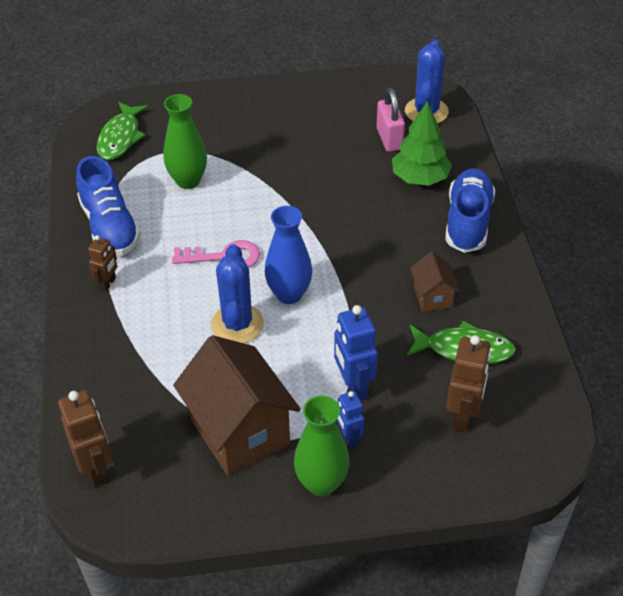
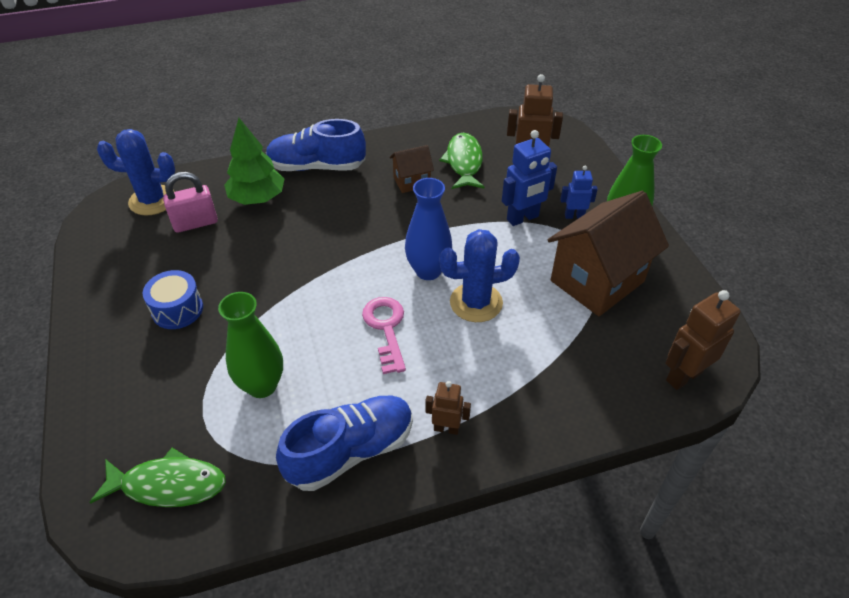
camera: 100 degrees left, 0 degrees up
(282, 134) = (177, 309): none -> blue drum
(349, 438) = (574, 216): blue robot -> blue robot turned 150 degrees counterclockwise

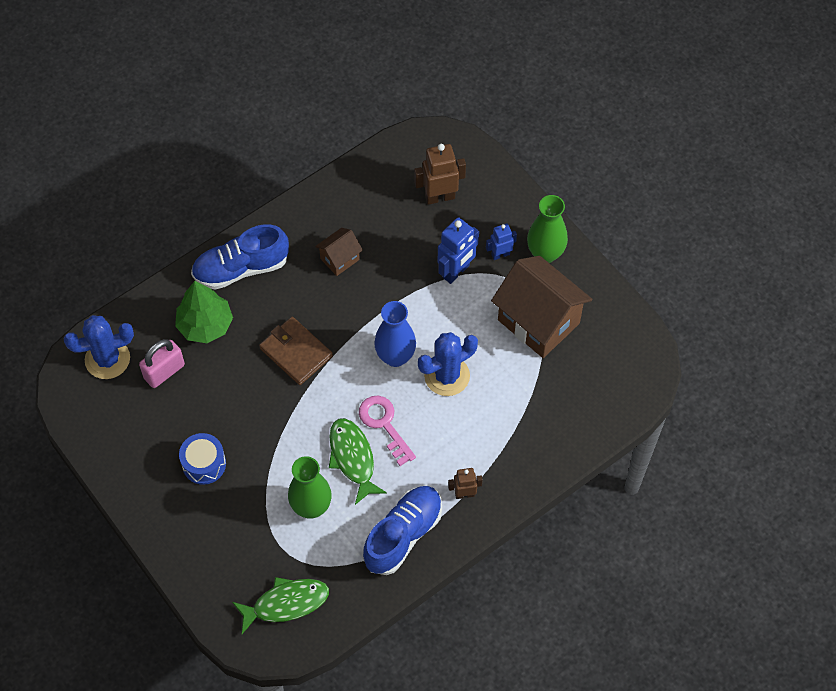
camera: 20 degrees left, 15 degrees up
(329, 241) = (296, 352): none -> brown wallet
(464, 162) = (379, 219): green fish -> green fish (353, 458)
(597, 281) = (538, 321): brown house -> brown house turned 75 degrees counterclockwise
(683, 376) = (624, 392): brown robot -> none

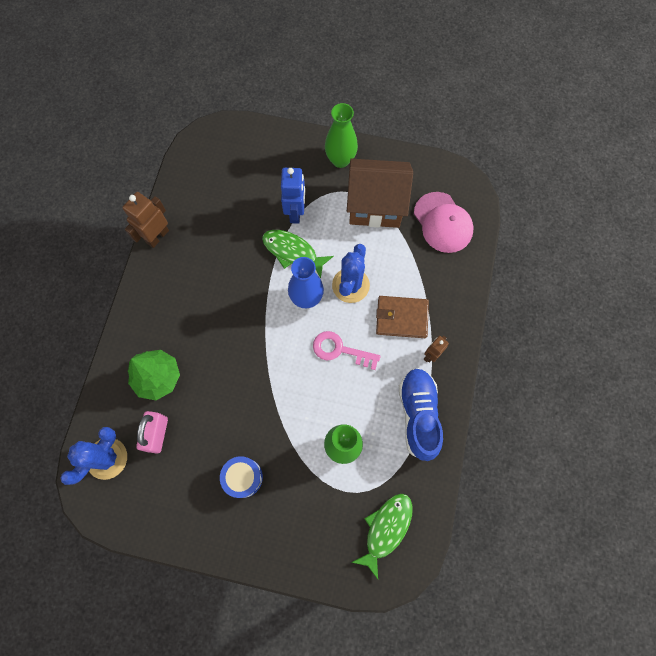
camera: 40 degrees left, 10 degrees up
(241, 268) = (149, 318): blue shoe -> none
(296, 352) = (238, 347): brown wallet -> brown wallet (401, 318)
(339, 259) = (212, 261): brown house -> none
(353, 458) = (340, 389): green fish -> green fish (293, 252)
(439, 197) = (241, 172): brown robot -> brown robot (157, 236)
(500, 254) = (313, 181): blue robot -> none
(590, 385) = (443, 222): none -> pink cap

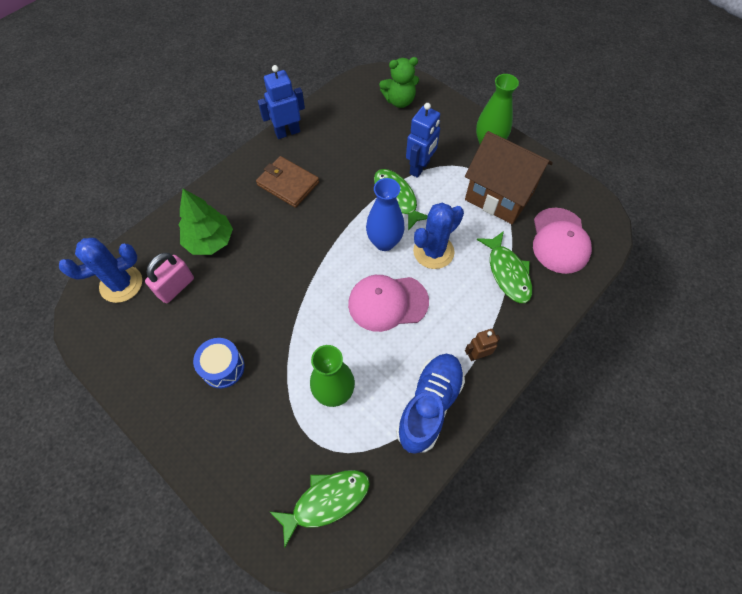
camera: 30 degrees right, 10 degrees down
(157, 236) = (287, 132): brown robot -> blue robot
(239, 153) = (399, 101): none -> green teddy bear
(340, 350) = (387, 303): pink key -> pink cap
(401, 318) = (466, 305): brown wallet -> brown wallet (288, 184)
(417, 273) = (507, 272): none -> green fish

